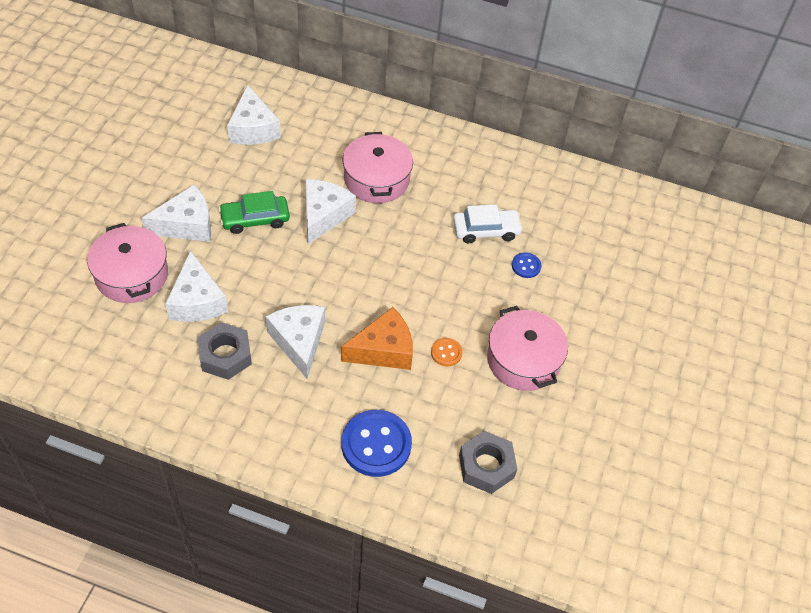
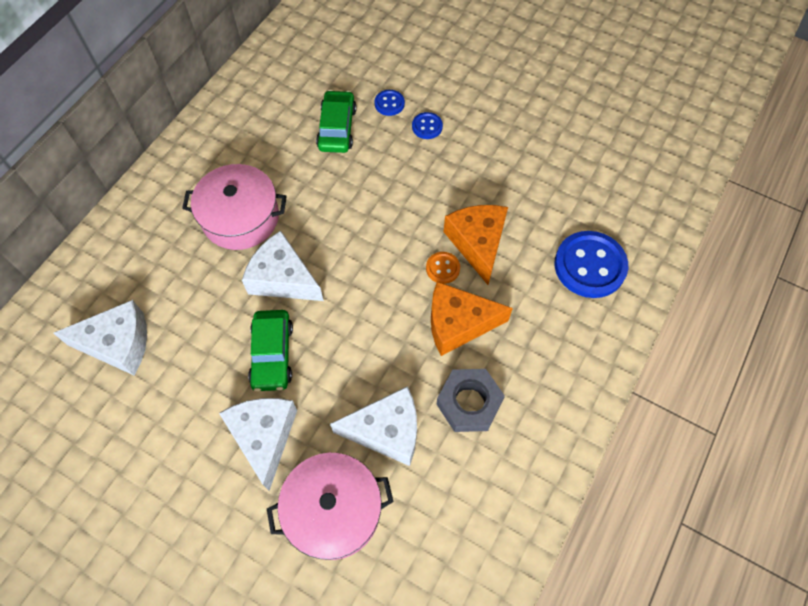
camera: 75 degrees left, 10 degrees up
(299, 341) = (458, 323): white cheese -> orange cheese
(446, 353) = (487, 189): orange button -> orange button (442, 268)
(486, 230) = (337, 128): white car -> green car
(486, 466) = (615, 178): grey nut -> none
(507, 298) = (427, 126): none -> blue button
(523, 360) = (501, 127): pink pot -> none

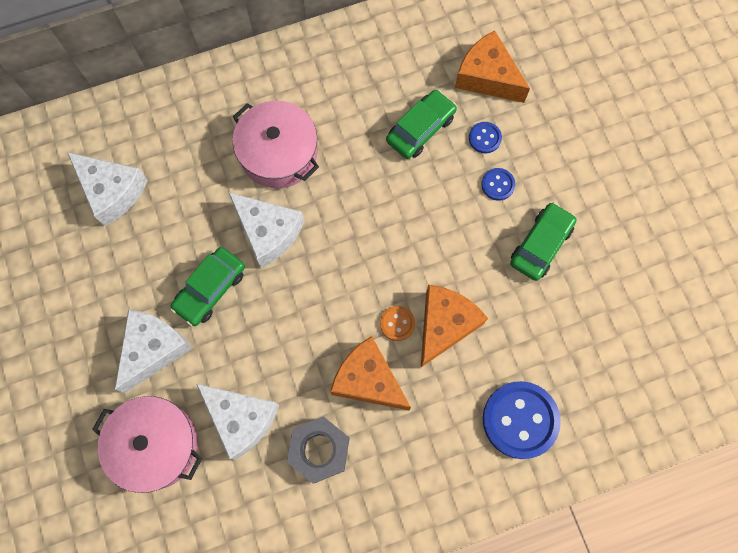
camera: 40 degrees right, 10 degrees up
(283, 278) = (268, 232): white cheese -> white cheese turned 150 degrees clockwise
(354, 65) = (487, 77): none -> orange cheese
(493, 144) = (540, 245): none -> green car

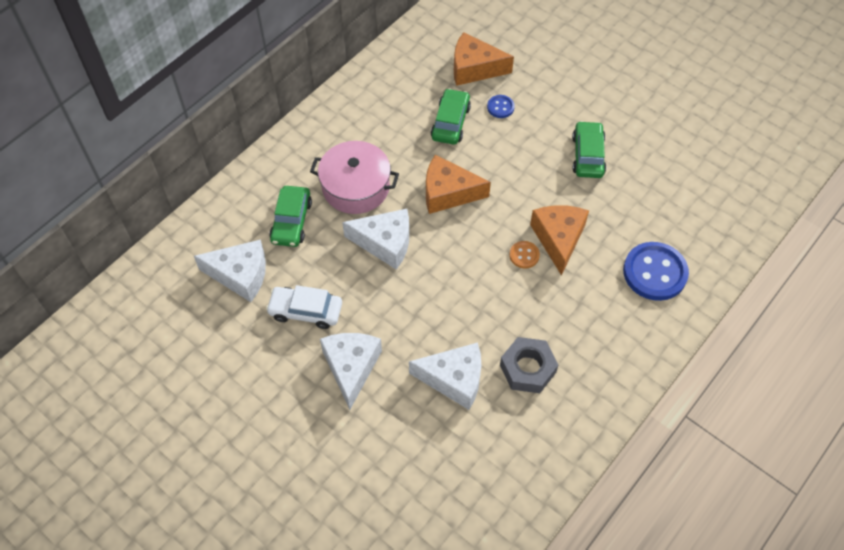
camera: 30 degrees left, 15 degrees down
(148, 264) = (305, 311): none -> white car
(155, 445) = (400, 433): pink pot -> none
(210, 289) = (367, 303): green car -> green car (291, 221)
(368, 380) = (530, 303): orange cheese -> orange cheese (448, 193)
(498, 185) = (531, 132): blue button -> none

